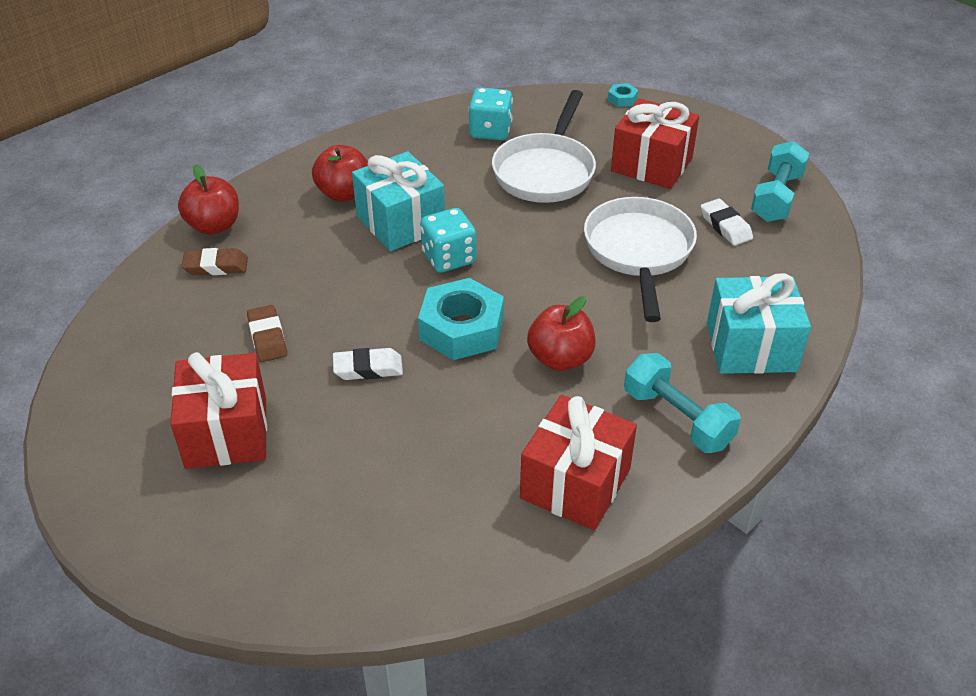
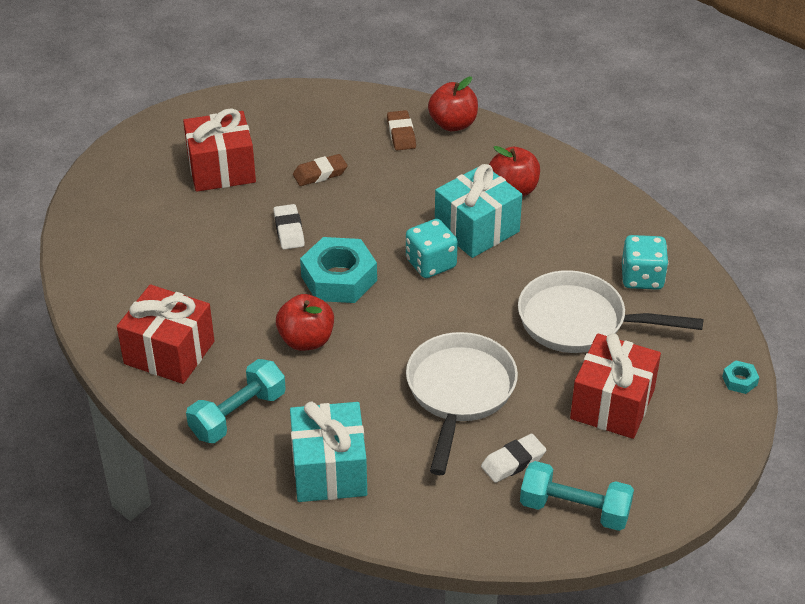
camera: 85 degrees right, 0 degrees up
(639, 252) = (459, 392): white pan -> white pan turned 75 degrees counterclockwise

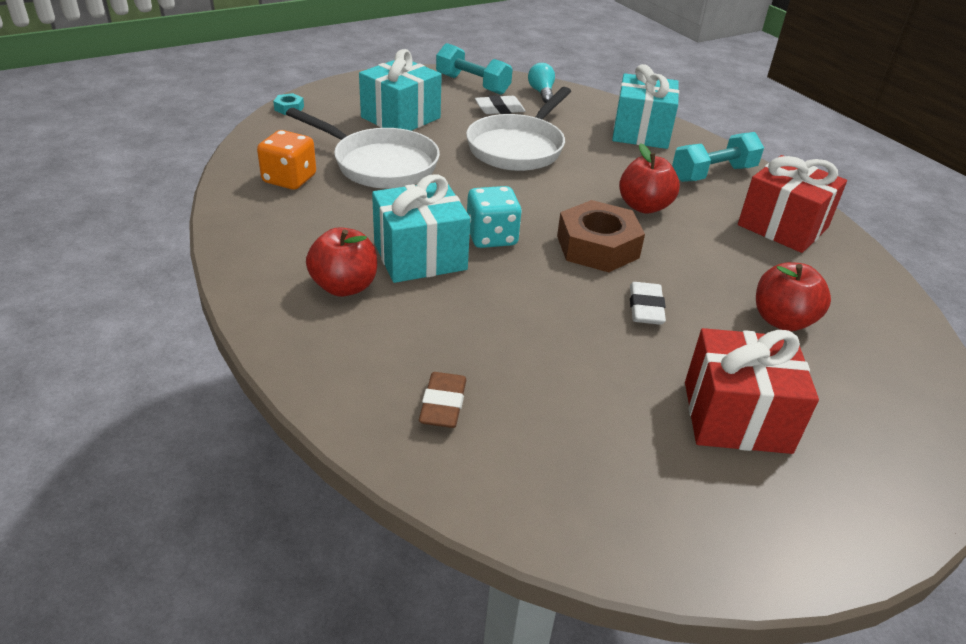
camera: 165 degrees left, 5 degrees down
(320, 174) = (588, 372): brown eraser -> none
(339, 278) = (597, 247): turquoise nut -> brown nut
(453, 124) = (354, 400): red apple -> red apple (782, 320)
(478, 522) = (541, 92): none -> turquoise light bulb
(612, 404) = (401, 118): red gift -> turquoise gift
(642, 278) = (289, 179): turquoise dice -> orange dice

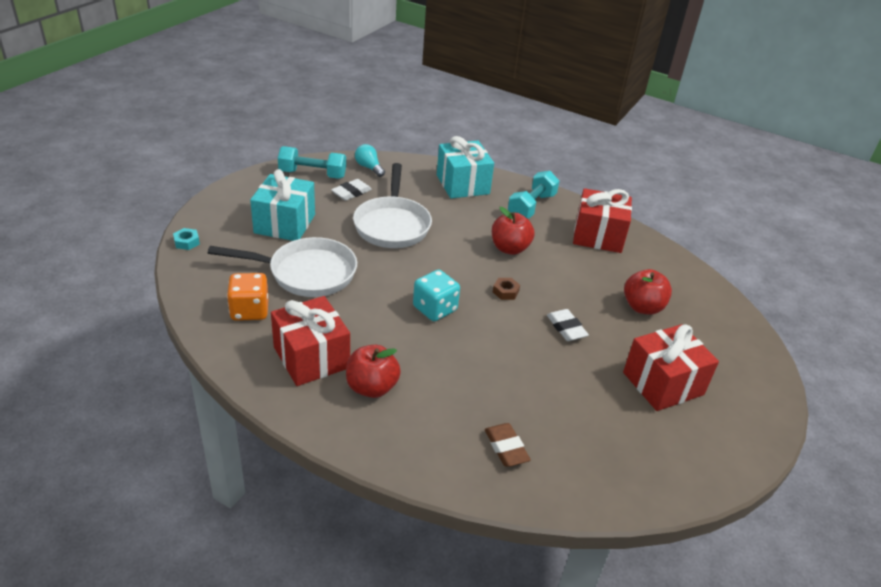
camera: 30 degrees left, 0 degrees up
(308, 238) = (311, 357): none -> red gift
(420, 256) = (401, 343): turquoise gift -> none
(597, 247) = (505, 292): brown nut -> brown nut, size x0.43

